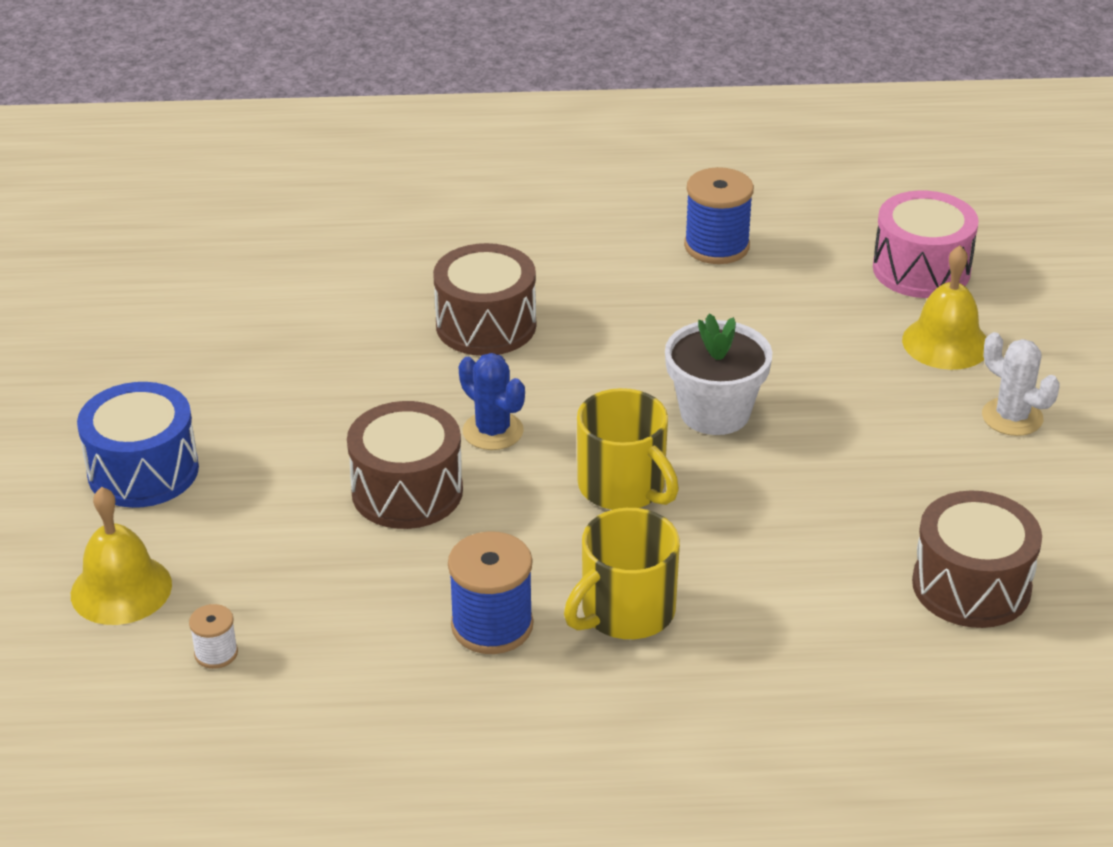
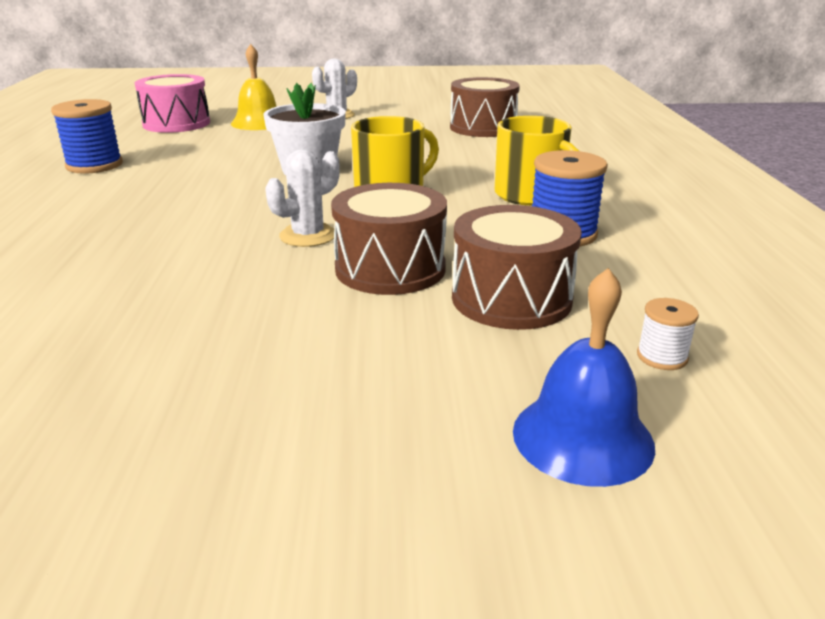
camera: 90 degrees left, 10 degrees down
(121, 589) = (582, 437): yellow bell -> blue bell
(143, 471) = (329, 442): blue drum -> none
(486, 325) = (138, 240): brown drum -> brown drum (511, 299)
(493, 431) = (308, 236): blue cactus -> white cactus

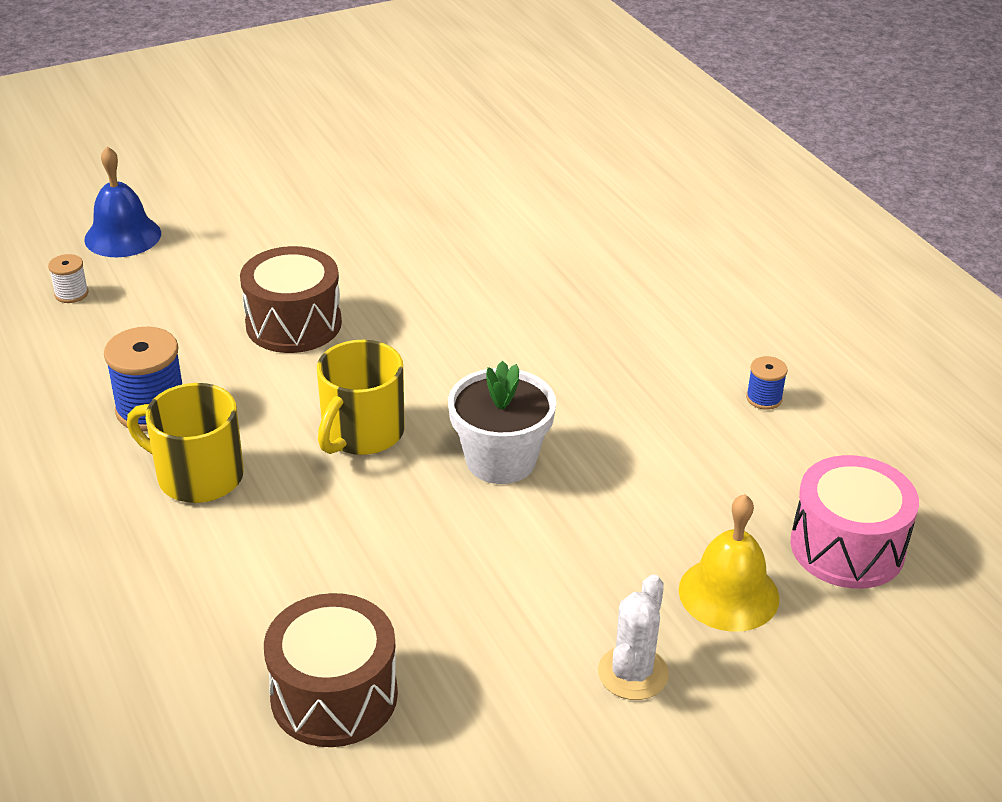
camera: 155 degrees right, 10 degrees up
(94, 165) = (764, 398): blue spool -> blue spool, size x0.52
(308, 236) = (395, 344): white cactus -> none
(511, 299) = (183, 317): brown drum -> none

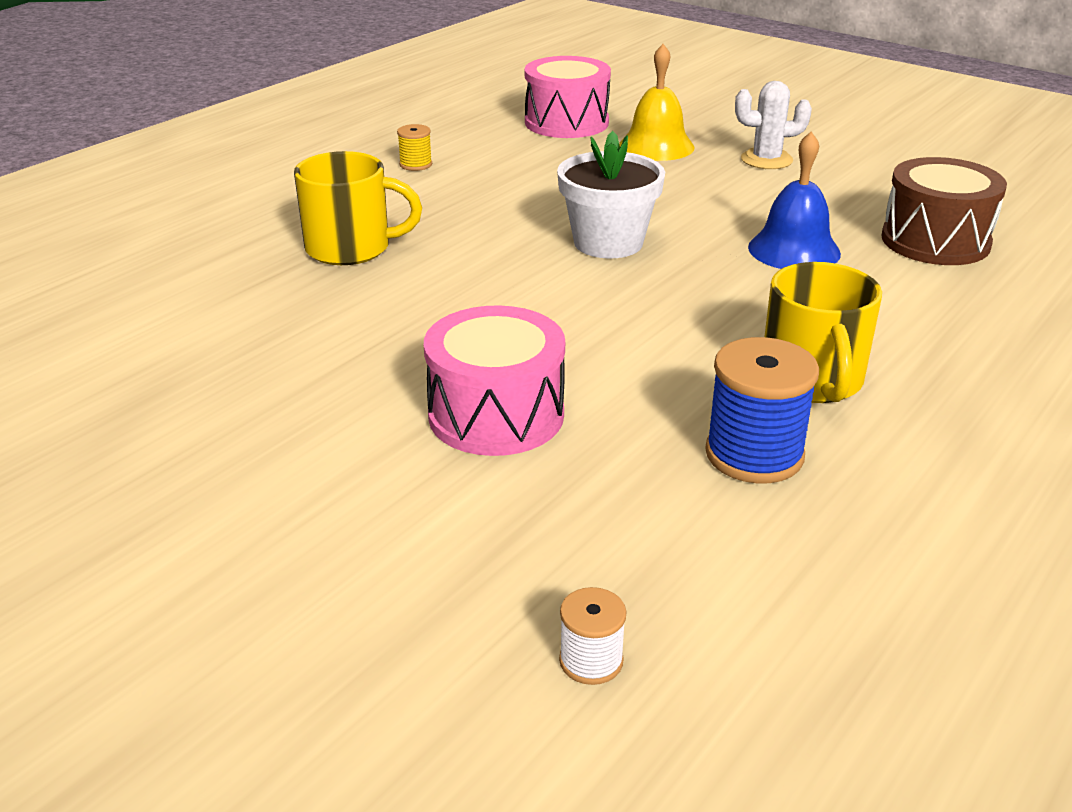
camera: 115 degrees left, 5 degrees down
(123, 236) = (377, 688): blue bell -> blue bell (794, 250)
(293, 324) = (496, 415): brown drum -> pink drum
(361, 433) = (645, 313): yellow mug -> yellow mug (351, 248)
(764, 398) = (415, 164): blue spool -> yellow spool

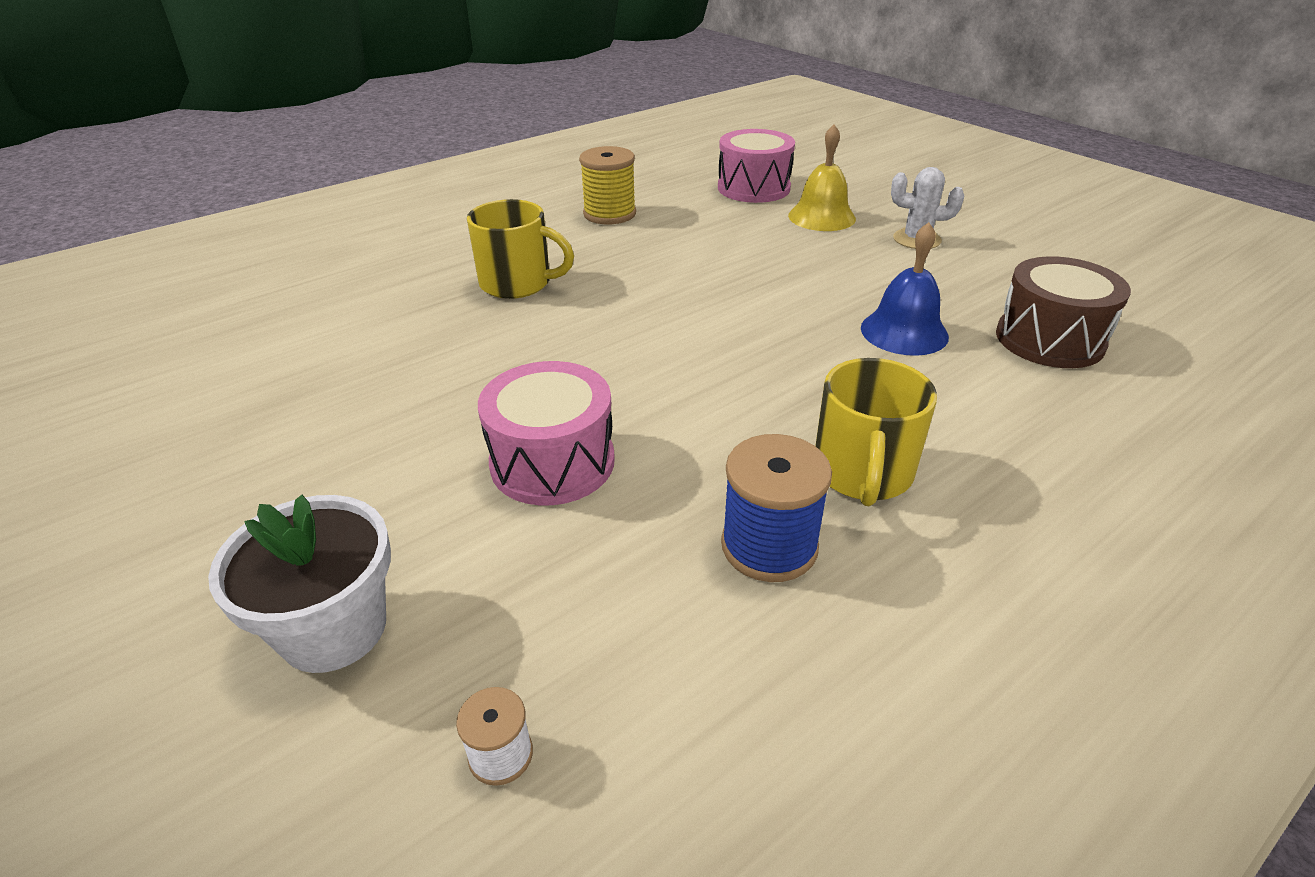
camera: 15 degrees right, 5 degrees up
(415, 164) = (609, 214): yellow spool -> yellow spool, size x1.92
(608, 242) = (735, 304): white flower pot -> white flower pot (334, 629)

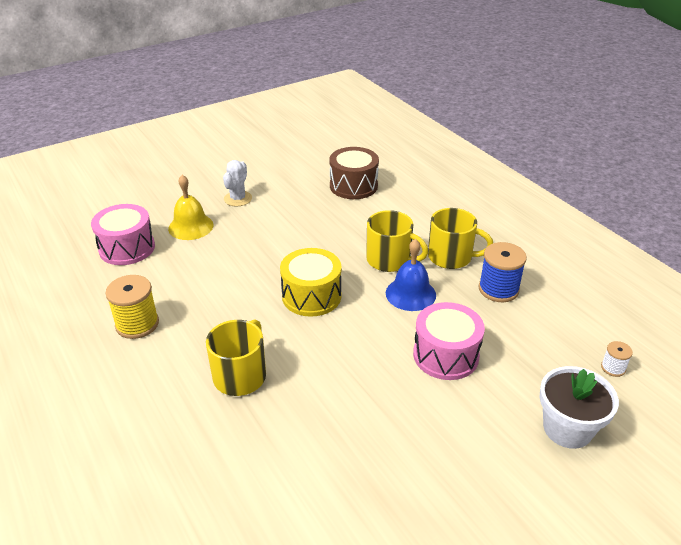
camera: 85 degrees left, 0 degrees up
(689, 320) = (311, 296): none -> yellow drum
(816, 392) = (390, 260): none -> yellow mug
(904, 332) = (339, 224): blue bell -> blue bell (410, 294)

